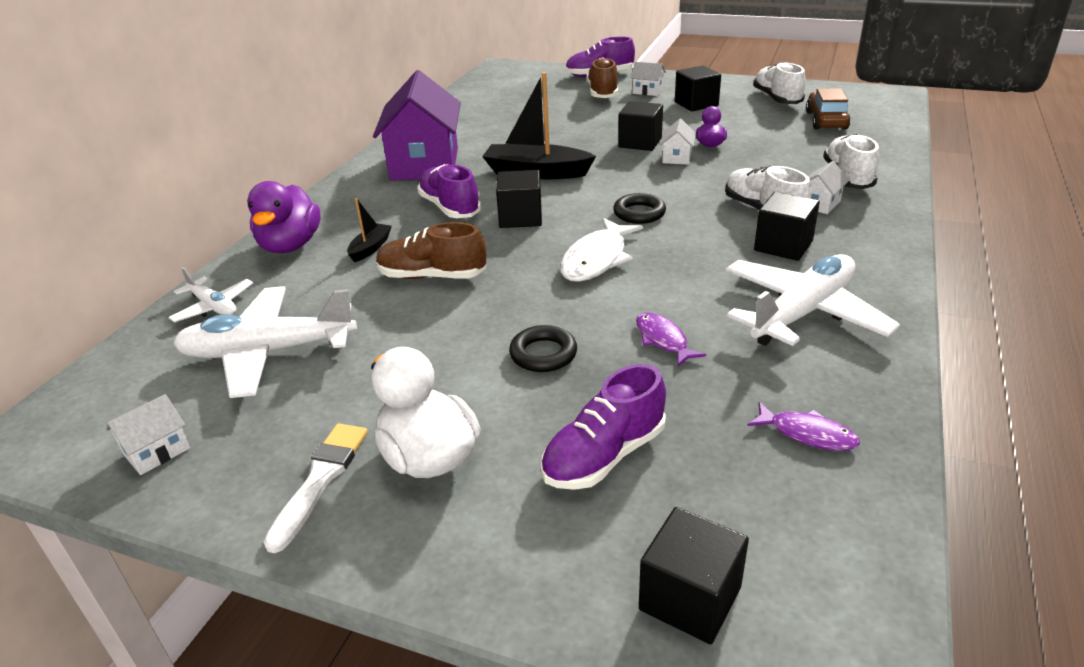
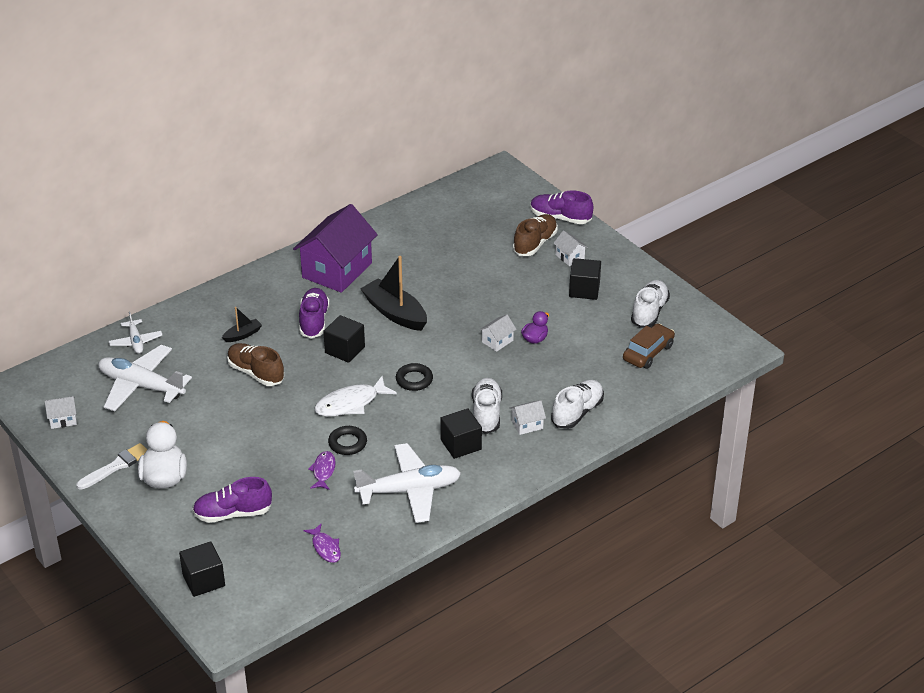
camera: 30 degrees right, 5 degrees up
(290, 245) = (203, 311): purple duck -> none
(543, 354) = (261, 450): black ring -> black ring (347, 443)
(640, 142) = (493, 314): black cube -> none

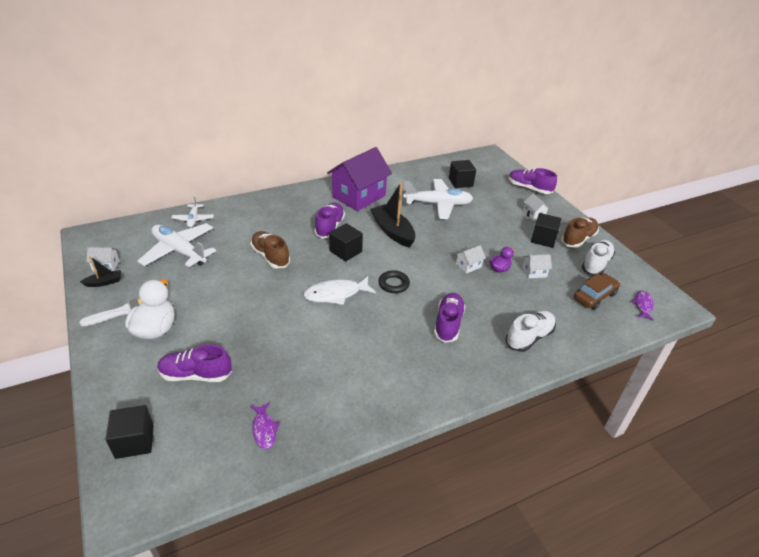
camera: 10 degrees right, 0 degrees up
(242, 335) = (273, 228): black boat -> black boat (104, 282)
(323, 471) = (292, 349): purple fish -> purple fish (642, 305)
(347, 443) = (322, 328): black ring -> none
(409, 490) = (362, 384): white plane -> white plane (438, 204)
(461, 444) = (420, 348): black cube -> black cube (460, 182)
(486, 414) = (448, 324): white shoe -> purple shoe
(527, 425) = (482, 340): white house -> white house (534, 272)
(535, 243) = (508, 202): brown shoe -> brown shoe (578, 239)

